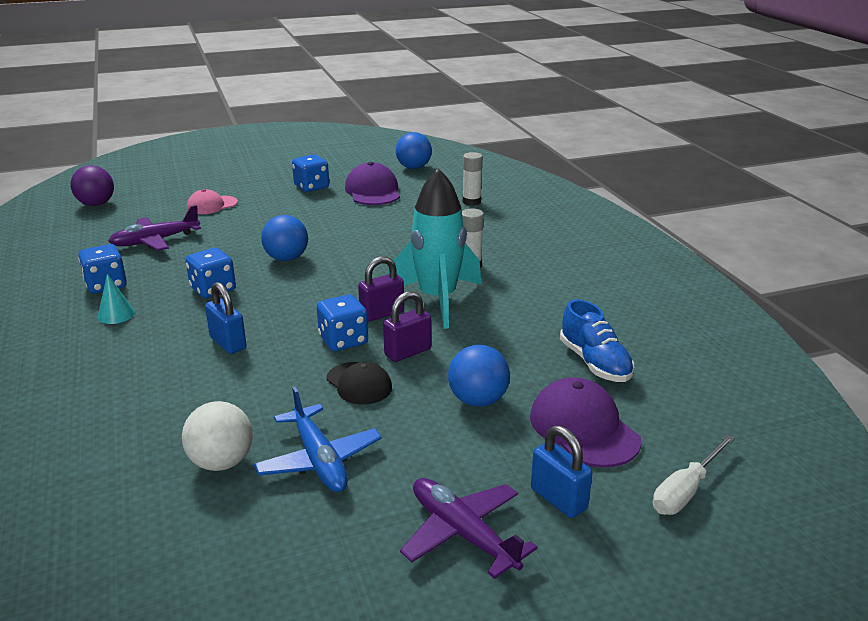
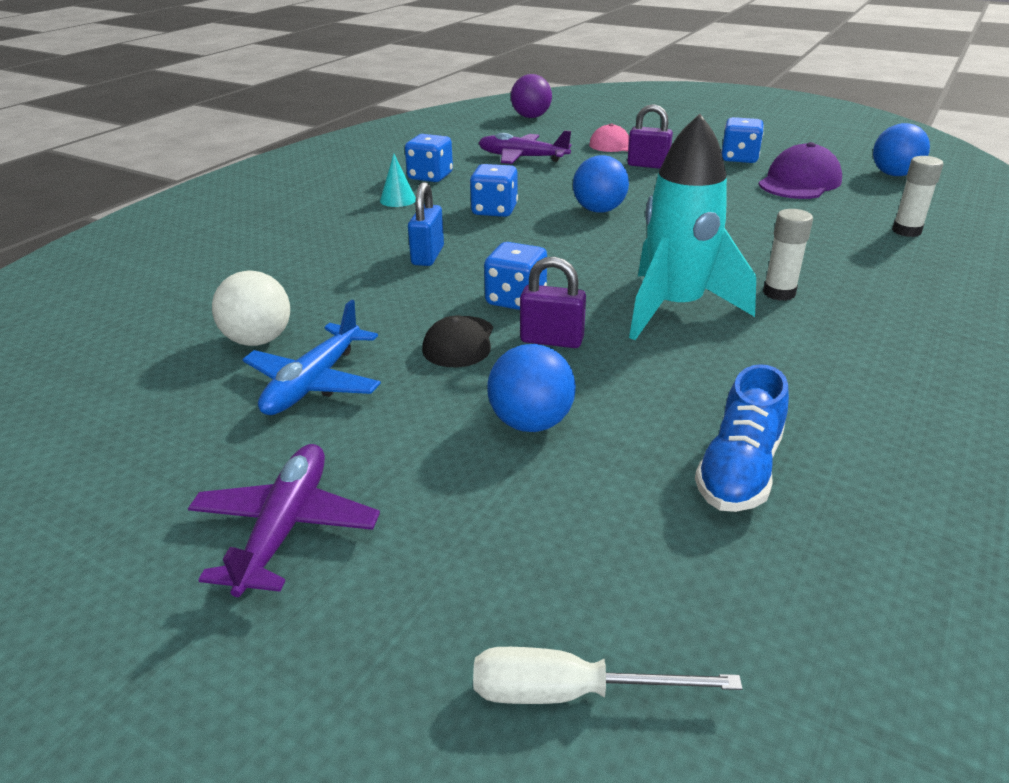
camera: 50 degrees right, 5 degrees up
(382, 314) = (594, 294): purple padlock -> purple padlock (648, 165)
(558, 499) = (419, 572): blue padlock -> none
(583, 428) = (585, 526): purple cap -> none

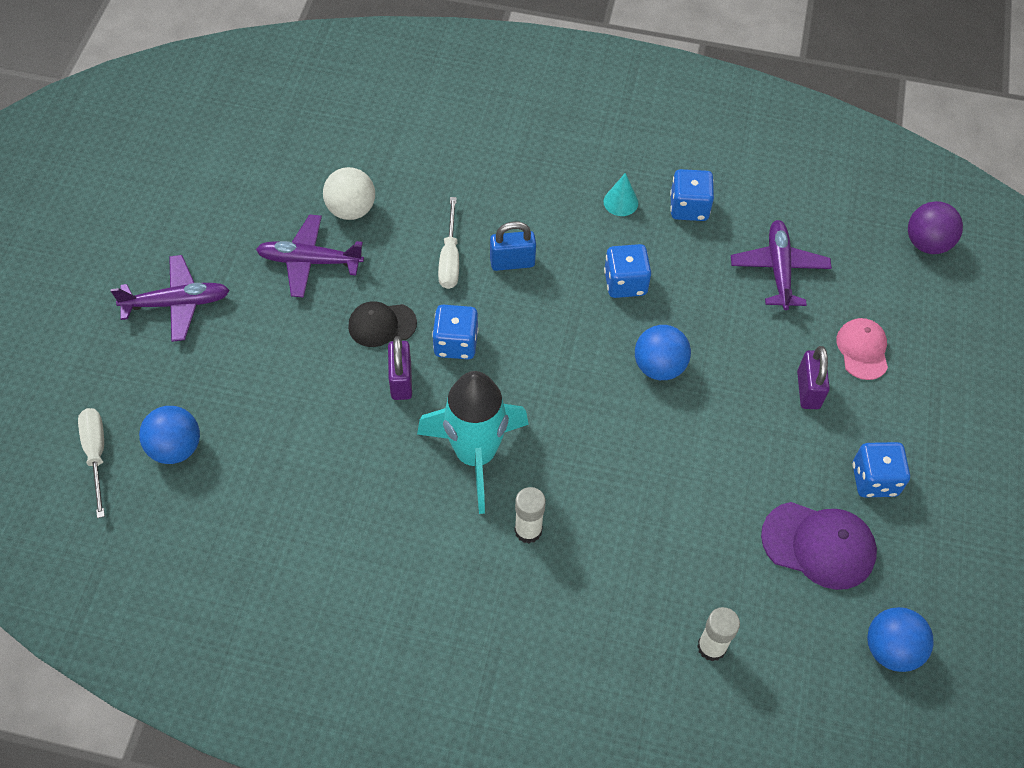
camera: 70 degrees right, 25 degrees up
(313, 383) = (309, 261): blue plane -> purple plane
(393, 287) = (450, 258): none -> white screwdriver
(531, 423) = (296, 391): blue ball -> blue ball (176, 448)
(739, 470) = (274, 513): blue shoe -> none

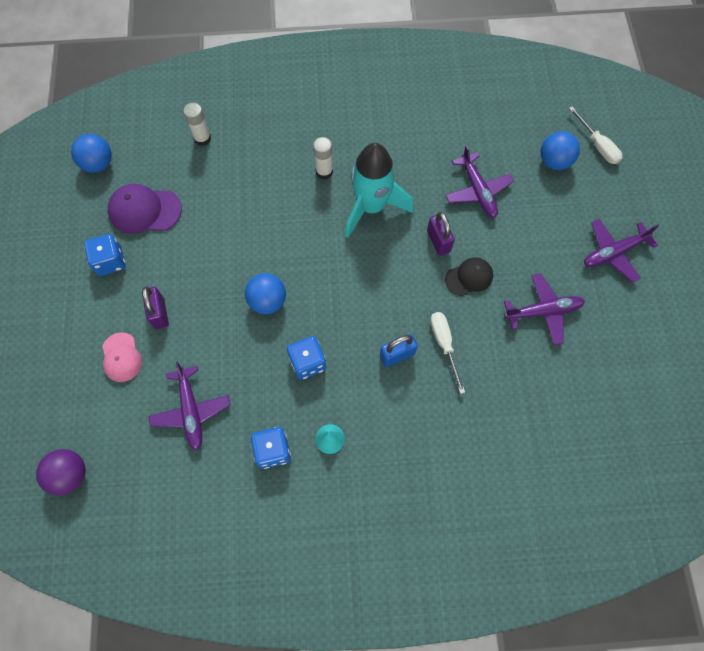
camera: 165 degrees right, 10 degrees up
(312, 435) = (477, 191): none -> purple plane
(351, 209) = (536, 365): white ball -> none
(456, 343) = (413, 278): blue dice -> none

